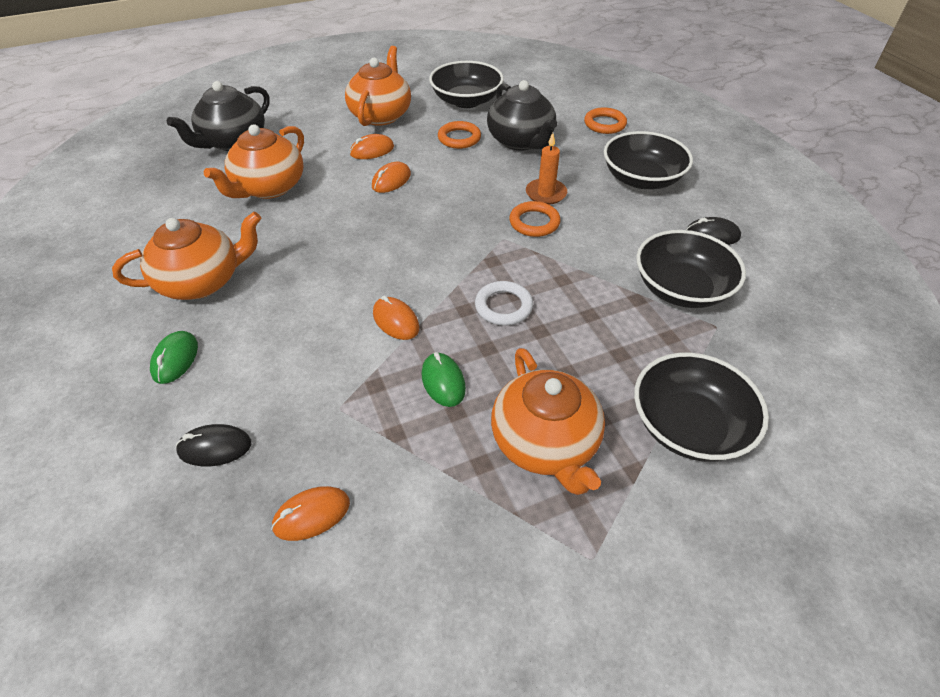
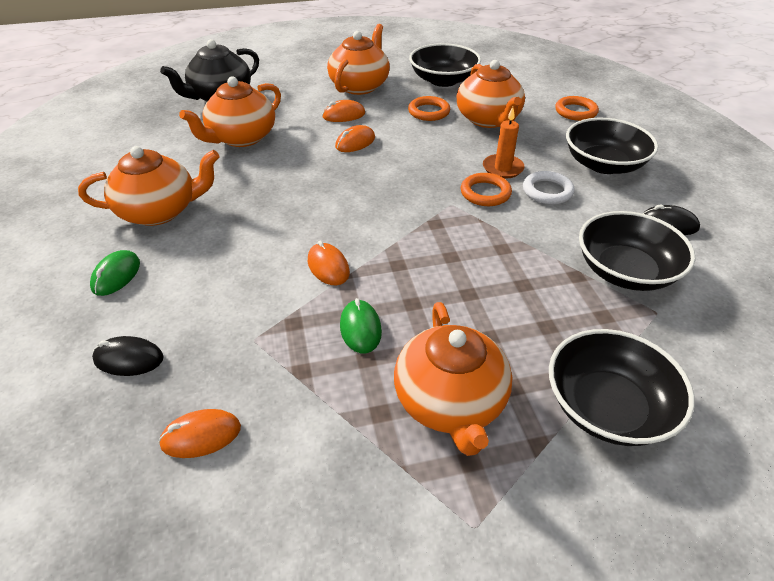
camera: 10 degrees right, 5 degrees down
(503, 306) = (437, 266): white ring -> white ring (547, 191)
(521, 141) = (488, 119): black teapot -> orange teapot

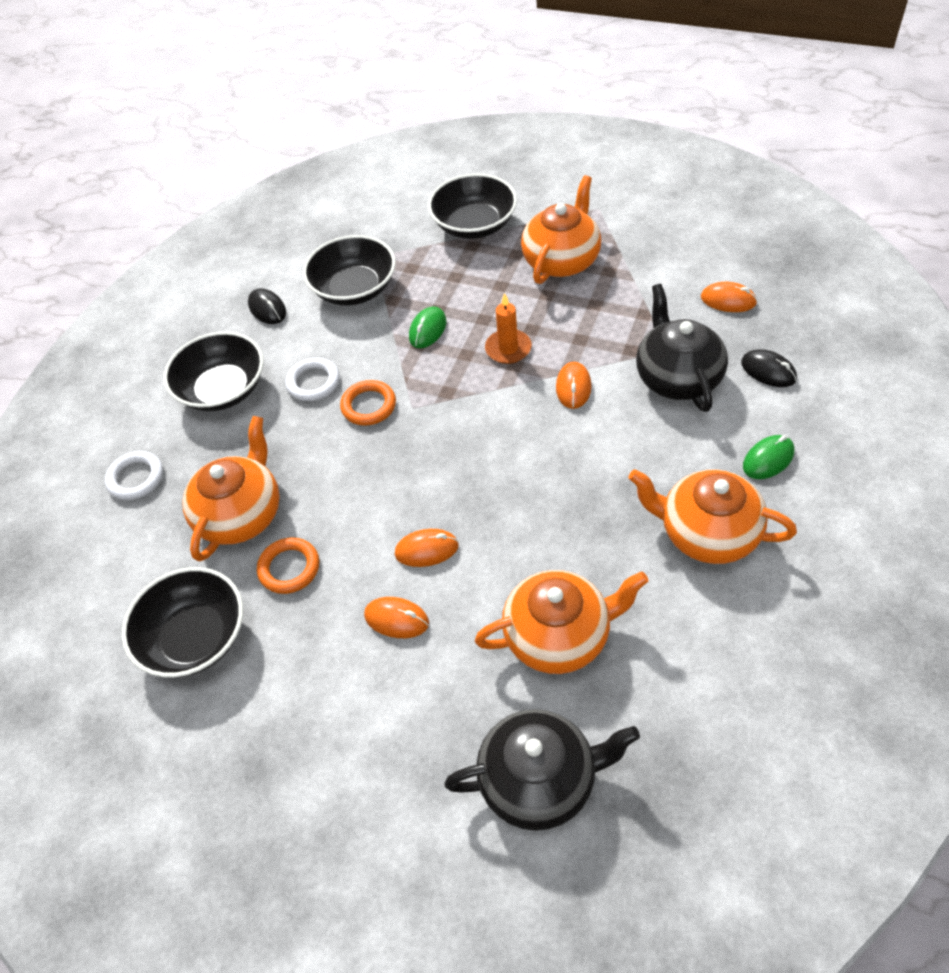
camera: 140 degrees left, 10 degrees up
(229, 314) = (677, 377): none -> black teapot
(359, 86) = (316, 690): orange teapot -> none
(360, 329) = (584, 325): green mouse -> green mouse (427, 330)
(502, 168) = (317, 429): orange candle -> orange candle (508, 349)
(575, 111) = (136, 478): orange ring -> white ring

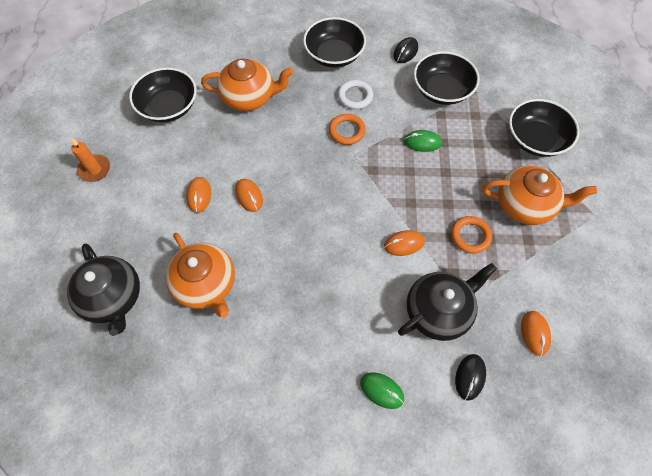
camera: 65 degrees right, 10 degrees up
(136, 478) = (260, 41): white ring -> none
(289, 568) = (220, 132): orange ring -> orange ring (470, 236)
(508, 349) = (424, 194): orange candle -> orange candle (94, 169)
(707, 533) = (304, 358): orange teapot -> none

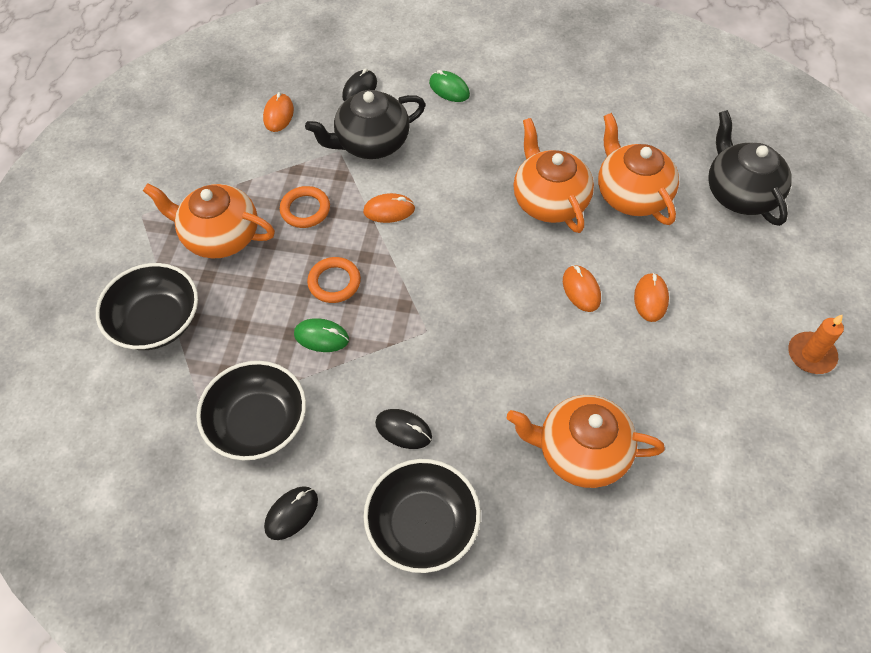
camera: 170 degrees left, 5 degrees down
(168, 107) = (717, 451): black bowl -> none
(275, 269) = (549, 201): none -> orange teapot
(347, 131) = (429, 369): orange ring -> orange ring (334, 282)
(355, 96) = (403, 430): white ring -> black mouse

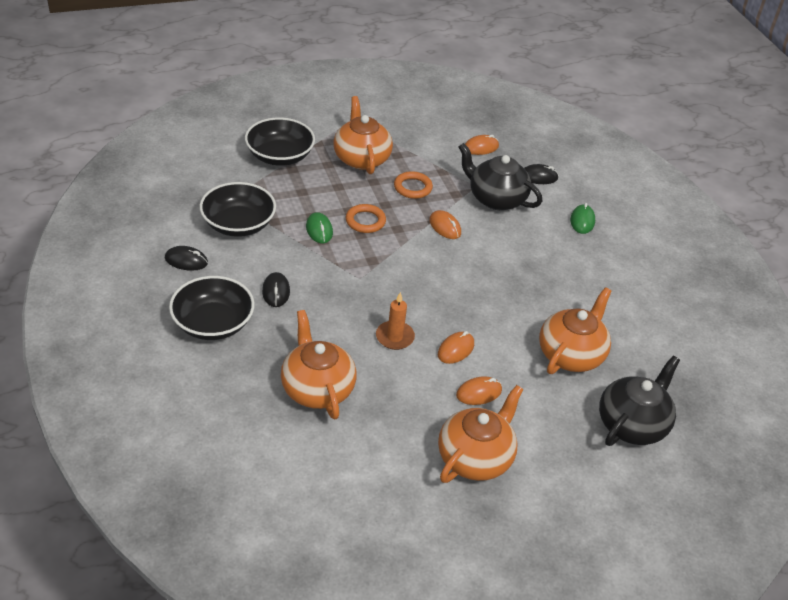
camera: 55 degrees right, 15 degrees down
(549, 201) = (524, 308): orange teapot -> orange teapot (475, 457)
(811, 355) = (501, 511): orange candle -> orange candle (395, 337)

